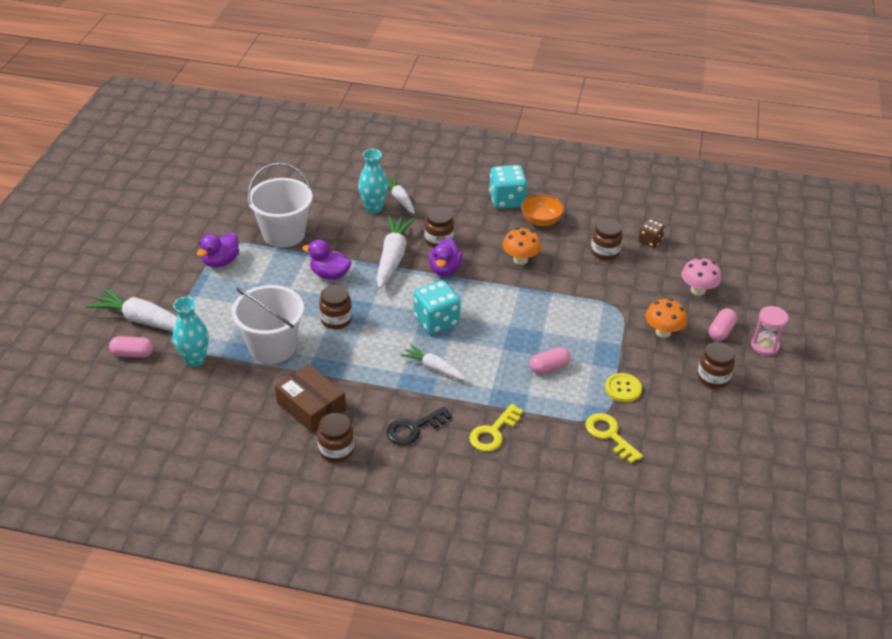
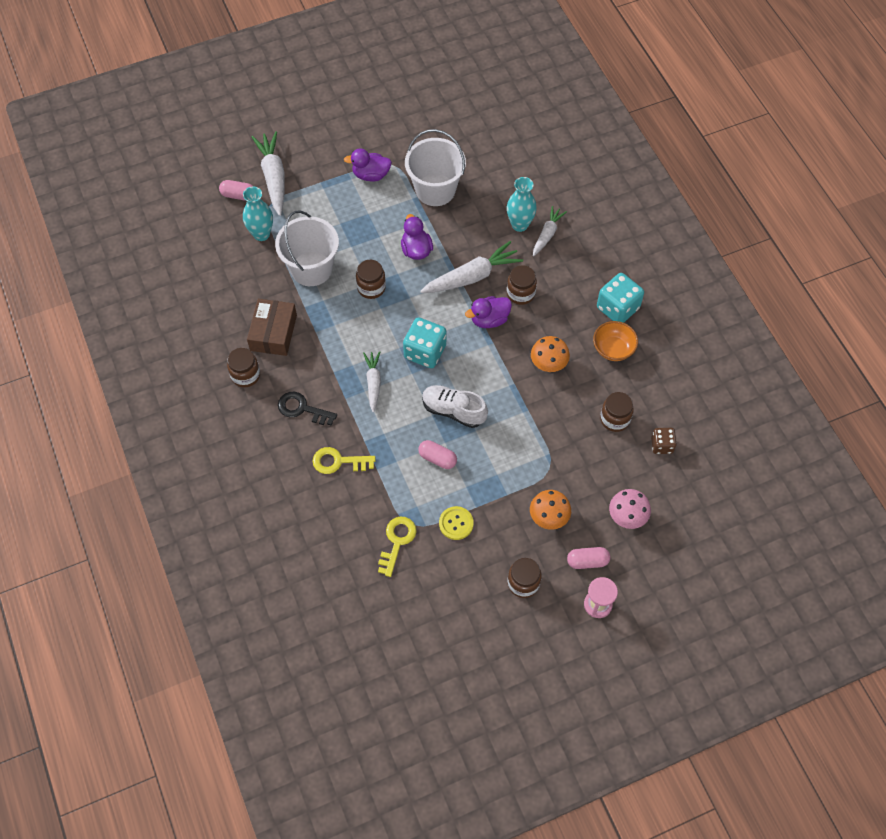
camera: 55 degrees right, 20 degrees up
(132, 354) = (238, 195): pink capsule -> pink capsule turned 45 degrees counterclockwise
(511, 334) = (453, 411): none -> white shoe

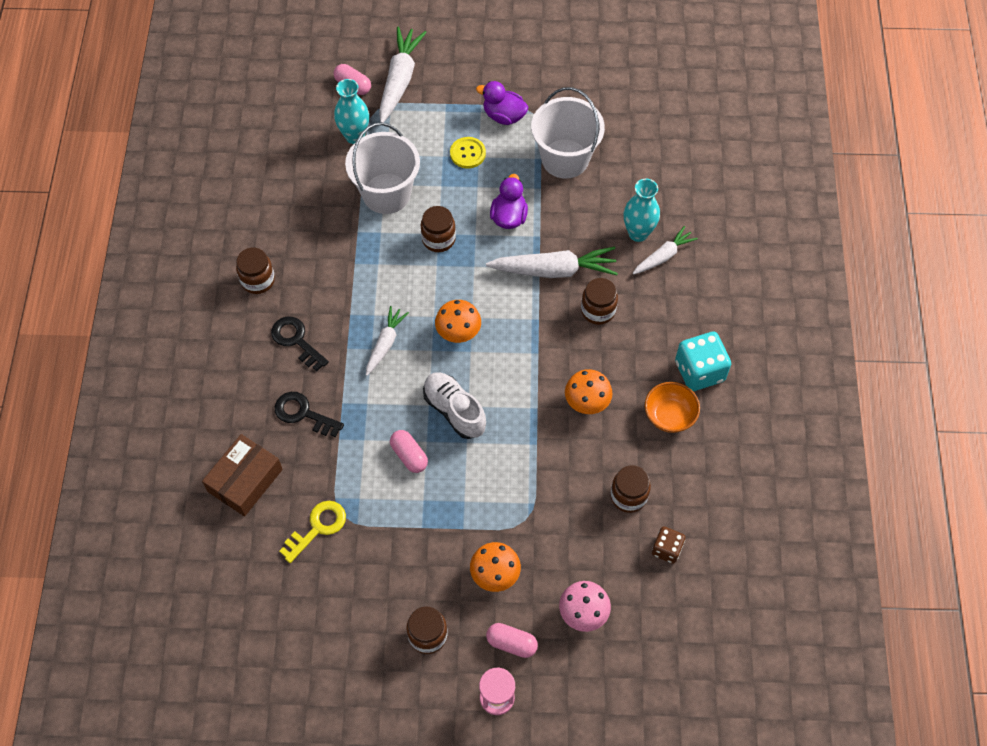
camera: 25 degrees right, 0 degrees up
(273, 333) = (310, 246): brown box -> brown box (245, 480)
(338, 461) = (303, 413): yellow key -> black key
(425, 352) = (458, 332): turquoise dice -> orange mushroom
(456, 523) = (390, 536): yellow button -> yellow button (467, 153)
(489, 319) = (547, 325): purple duck -> none

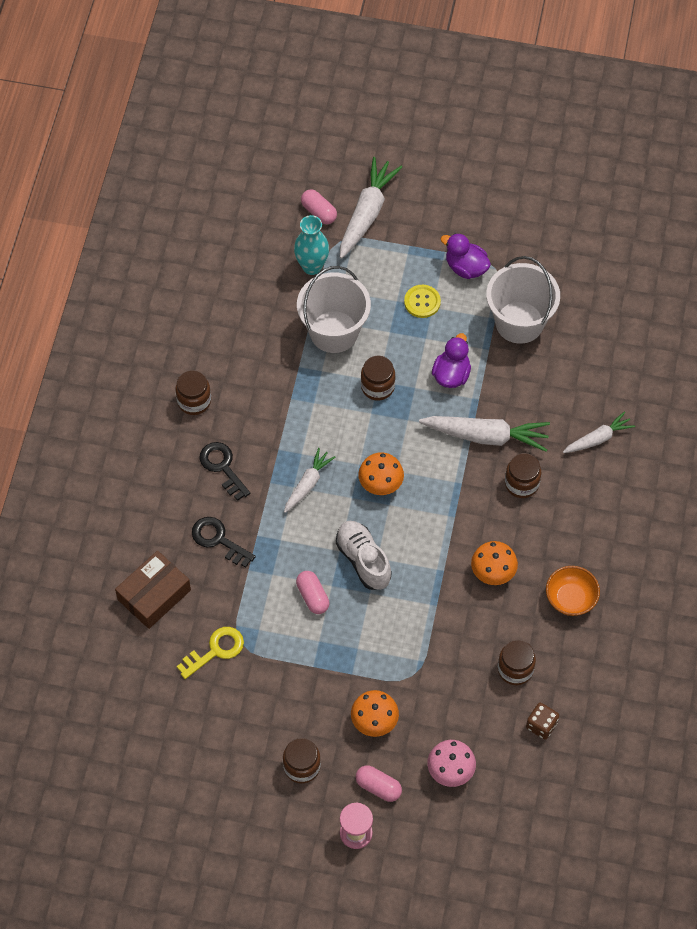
camera: 10 degrees right, 0 degrees up
(638, 233) = (577, 411): turquoise vase -> none
(699, 371) = (609, 560): turquoise dice -> none

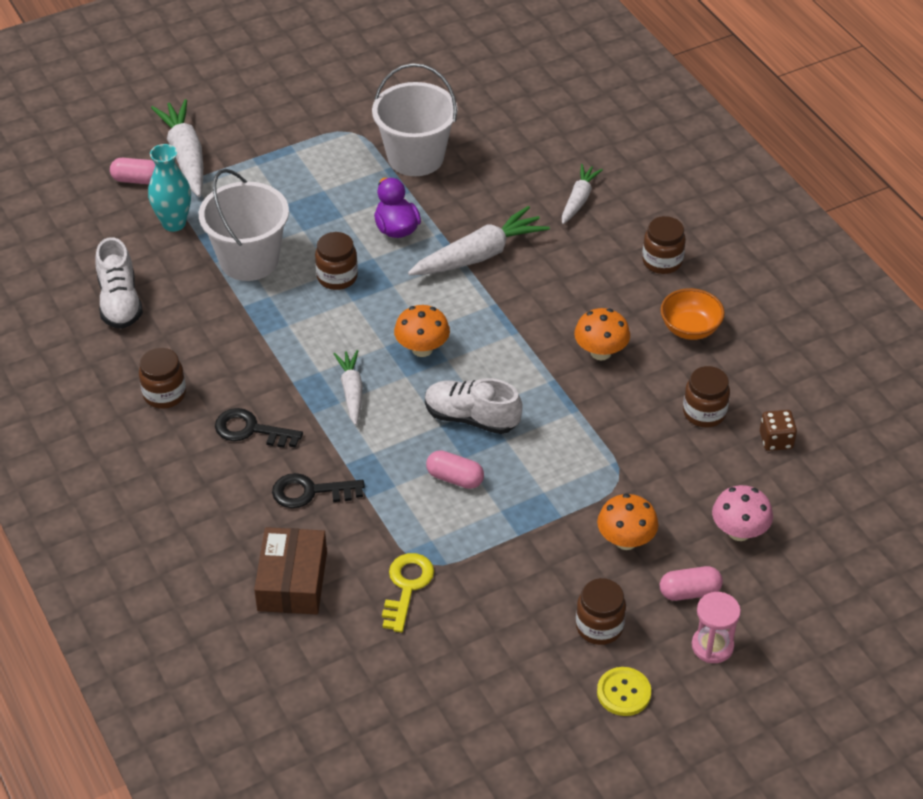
camera: 40 degrees left, 15 degrees down
(226, 308) = (120, 302): none -> white shoe
(422, 302) = (310, 192): yellow button -> yellow button (623, 692)
(466, 267) = (323, 145): purple duck -> none
(521, 484) = (550, 271): brown jar -> brown jar (662, 261)

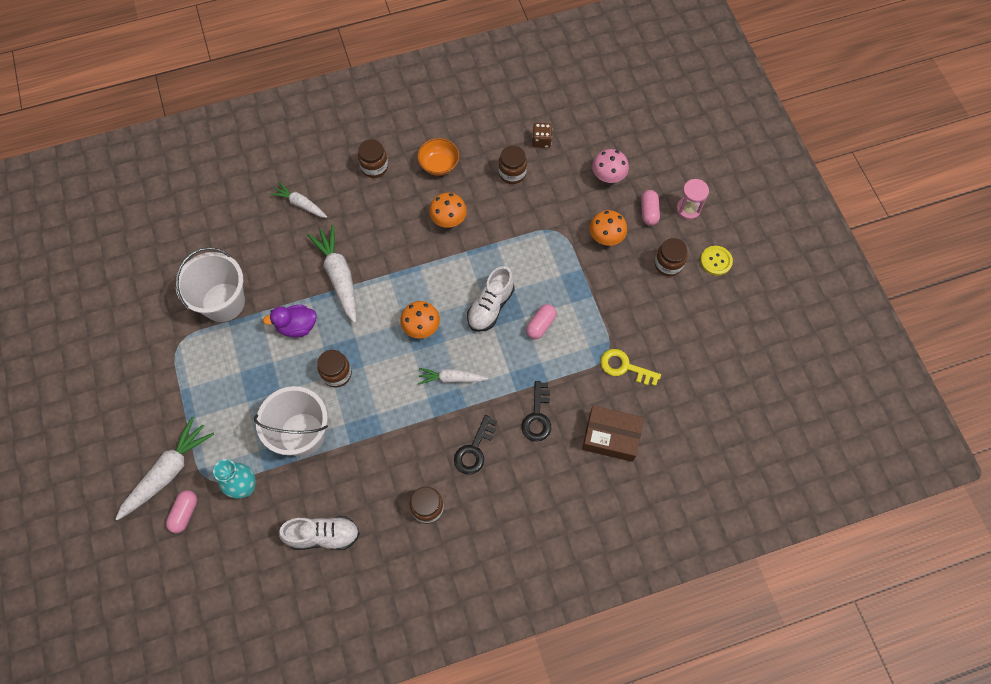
camera: 80 degrees left, 20 degrees up
(185, 156) = (168, 472): white carrot -> white carrot turned 135 degrees clockwise

